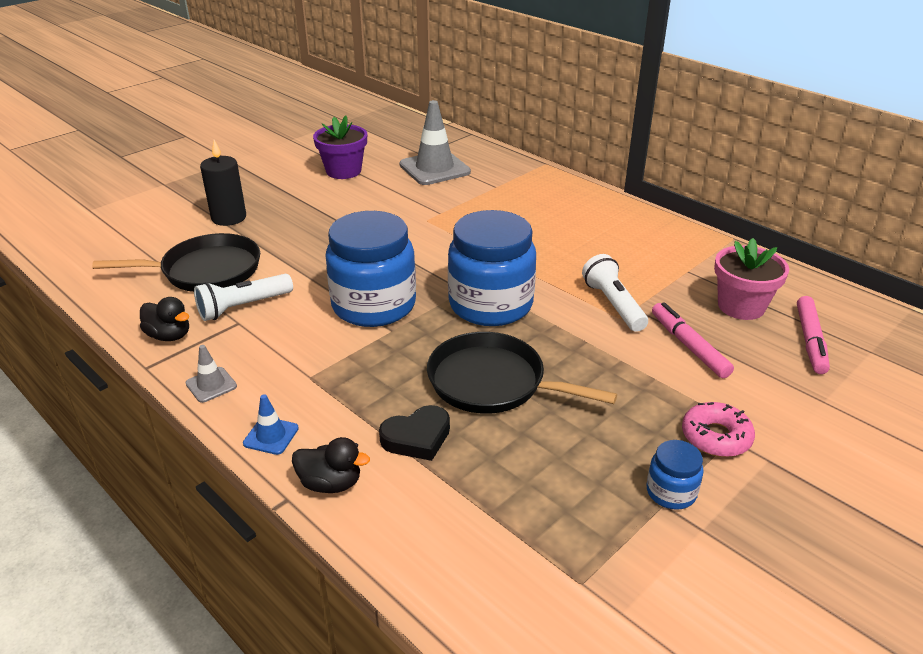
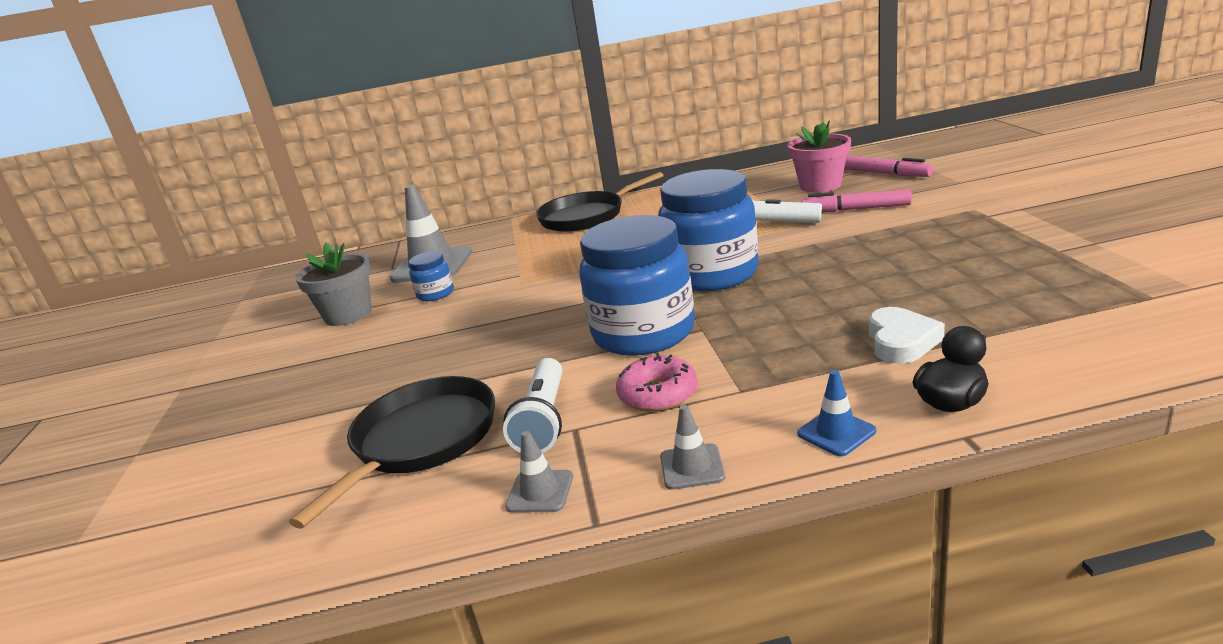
camera: 50 degrees left, 10 degrees down
(169, 336) = (540, 492): black duck -> grey traffic cone
(229, 218) = (320, 406): black candle -> none
(343, 171) = (348, 314): purple flower pot -> grey flower pot
(417, 438) = (901, 341): black heart -> white heart
(492, 382) = (839, 292): black pan -> black pan (586, 216)
(671, 492) = (1044, 245): blue jar -> blue jar (435, 294)
(716, 437) = (981, 220): pink donut -> pink donut (658, 393)

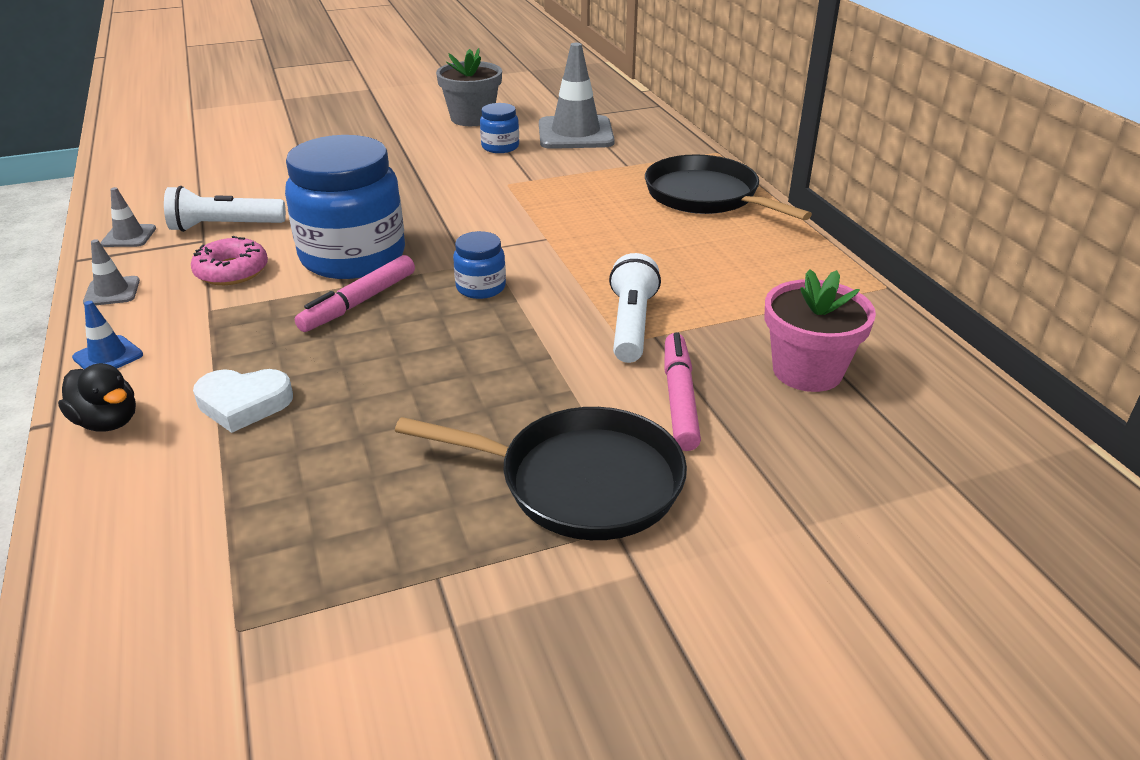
camera: 75 degrees right, 10 degrees up
(421, 440) = (230, 185): black pan -> black pan (582, 481)
(712, 274) = (481, 287): blue jar -> blue jar, size x0.45
(884, 173) = (867, 441): pink marker -> pink marker (359, 302)

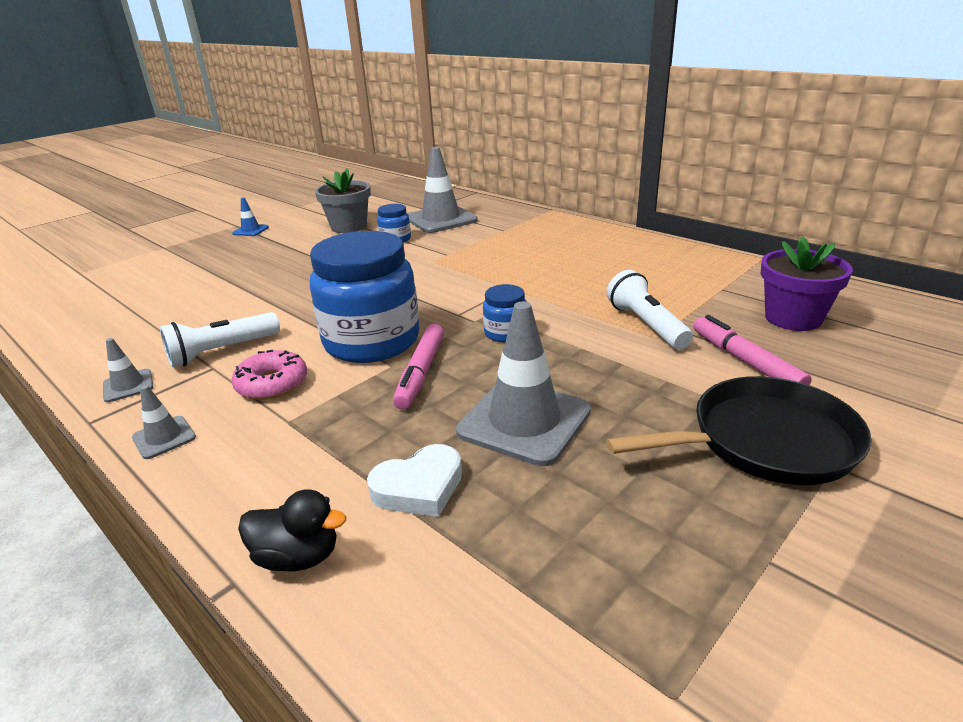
camera: 25 degrees left, 5 degrees down
(108, 356) = (227, 496): blue traffic cone -> blue traffic cone (251, 230)
(391, 380) = (524, 421): none -> grey traffic cone
(705, 196) = (582, 235): black pan -> none
(807, 371) = (793, 318): pink flower pot -> purple flower pot

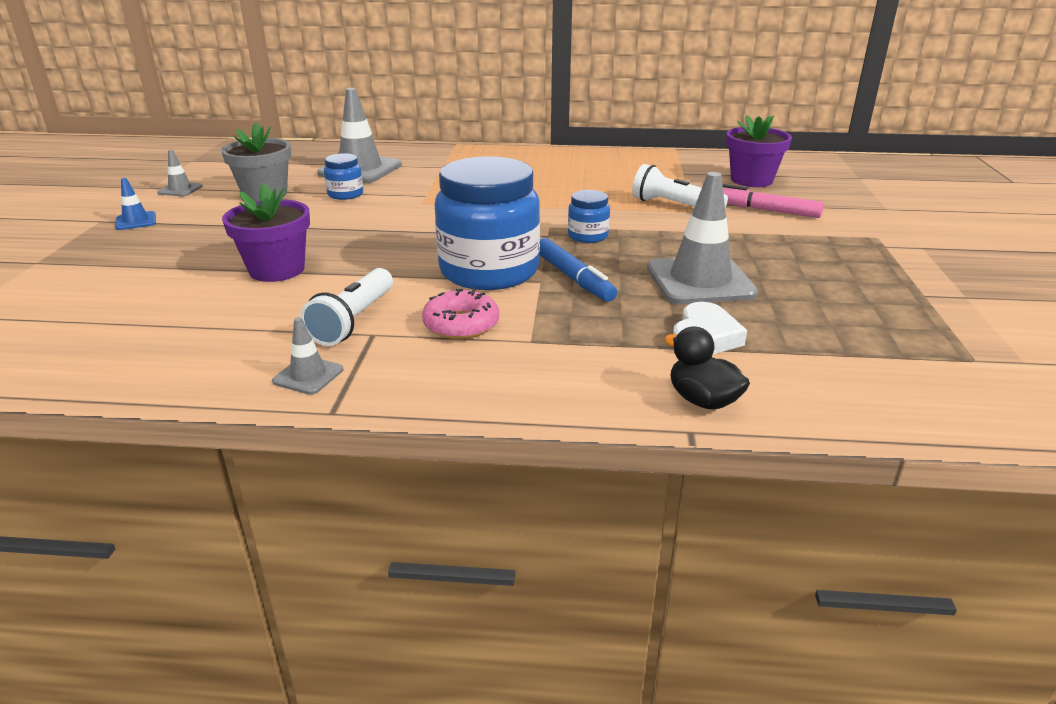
camera: 40 degrees left, 0 degrees up
(164, 437) = (441, 390): grey traffic cone -> grey traffic cone (180, 189)
(254, 292) = (277, 270): none -> purple flower pot
(298, 557) = (702, 400): black duck -> black duck turned 105 degrees counterclockwise
(421, 373) = (574, 278): pink marker -> blue marker
(765, 441) = (839, 246): black pan -> none

